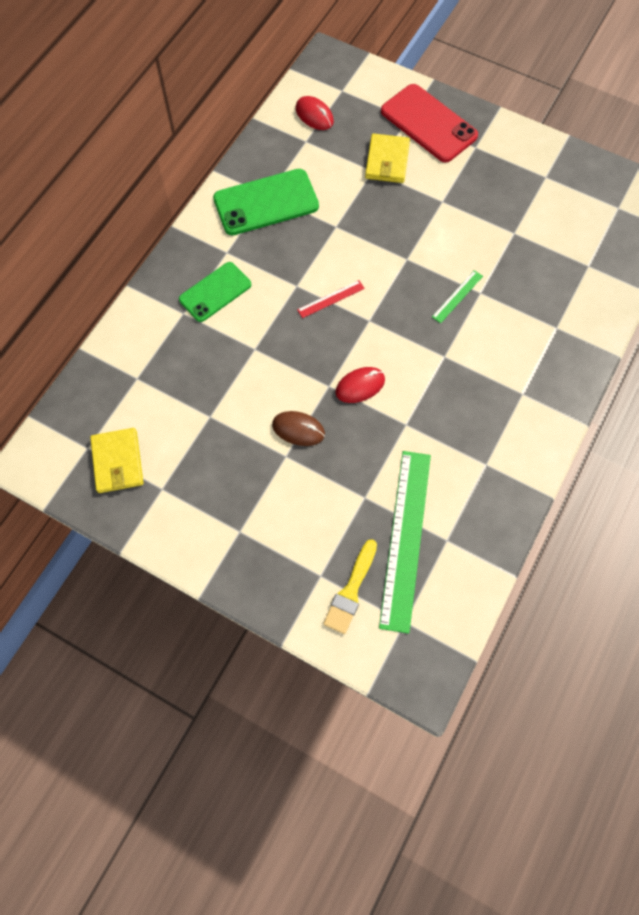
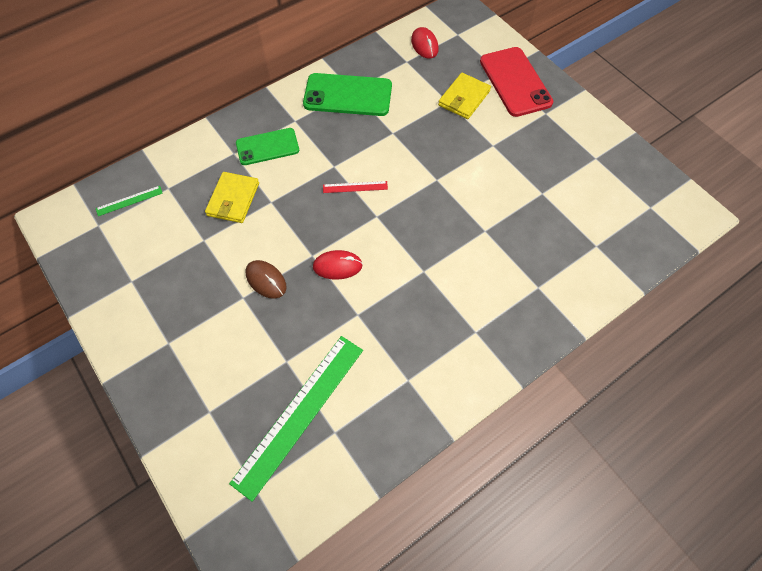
camera: 25 degrees right, 5 degrees down
(118, 462) = (113, 245): yellow wallet -> yellow wallet (233, 199)
(351, 591) = (226, 438): yellow brush -> none
(457, 296) = (463, 226): green ruler -> green ruler (129, 201)

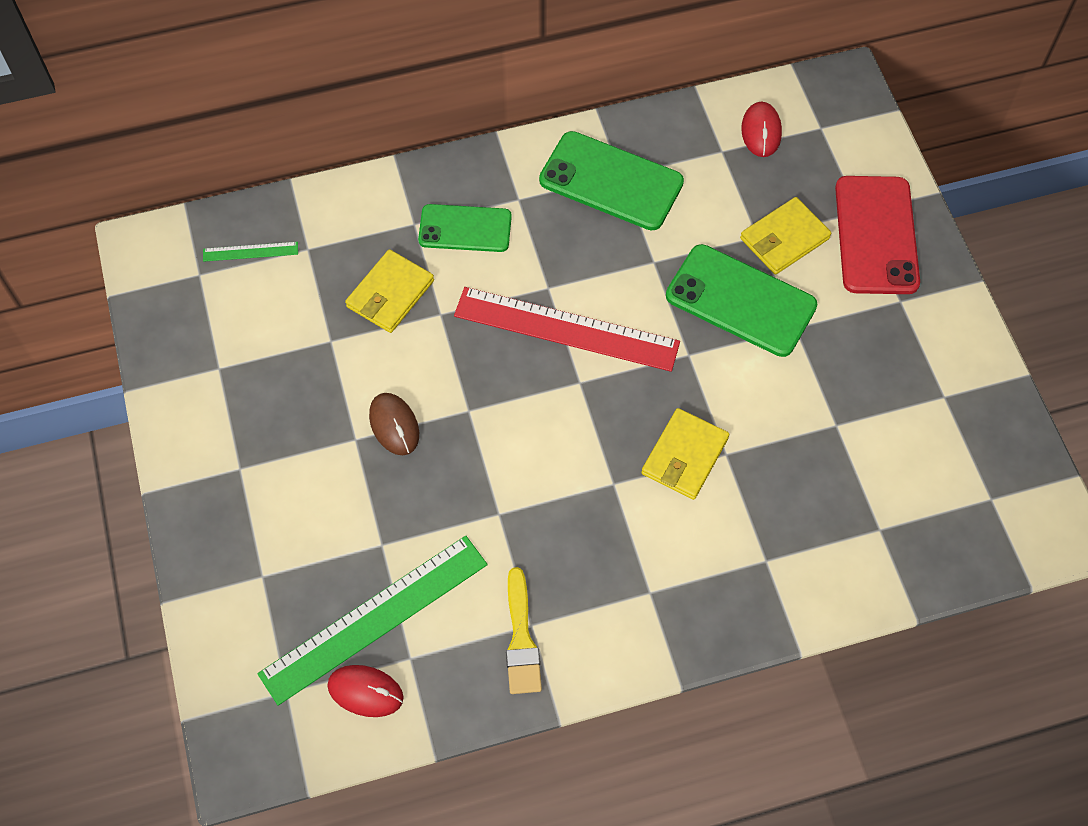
camera: 20 degrees right, 0 degrees up
(337, 266) = (497, 437): red mouse -> red mouse (365, 691)
(355, 187) = (566, 329): red ruler -> red ruler, size x2.32
(405, 392) = (521, 639): none -> yellow brush
(454, 140) = (740, 301): none -> green phone
(460, 240) = (684, 456): none -> yellow wallet

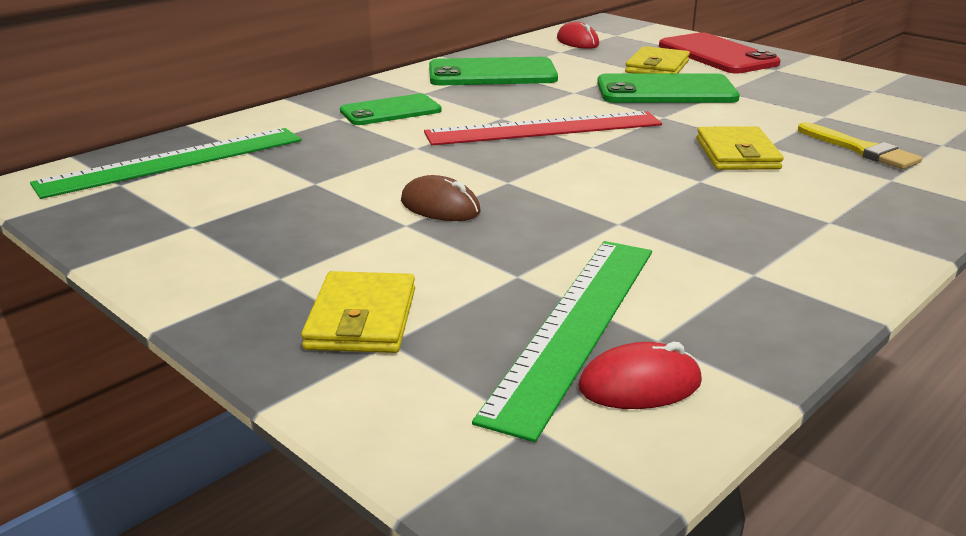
camera: 30 degrees left, 35 degrees down
(250, 251) = (173, 161): green ruler -> green ruler, size x2.32
(390, 294) = (353, 149): yellow wallet -> yellow wallet (362, 319)
(521, 639) = (758, 285): yellow brush -> yellow brush (861, 149)

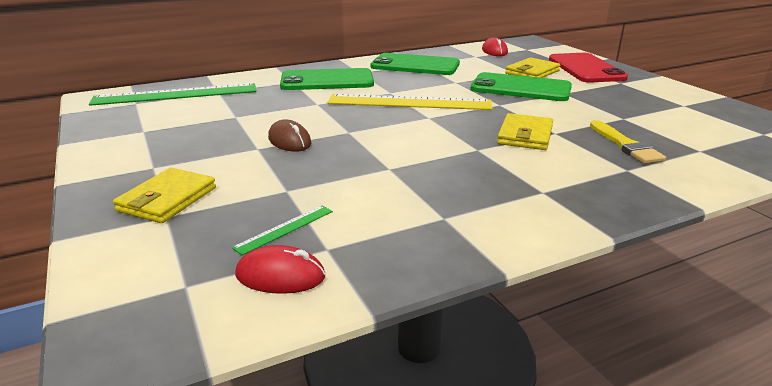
camera: 20 degrees right, 0 degrees up
(390, 111) = (327, 81): green phone -> green phone, size x1.50
(544, 129) = (409, 102): red ruler -> yellow ruler
(575, 326) = (284, 229): green ruler -> green ruler, size x0.43

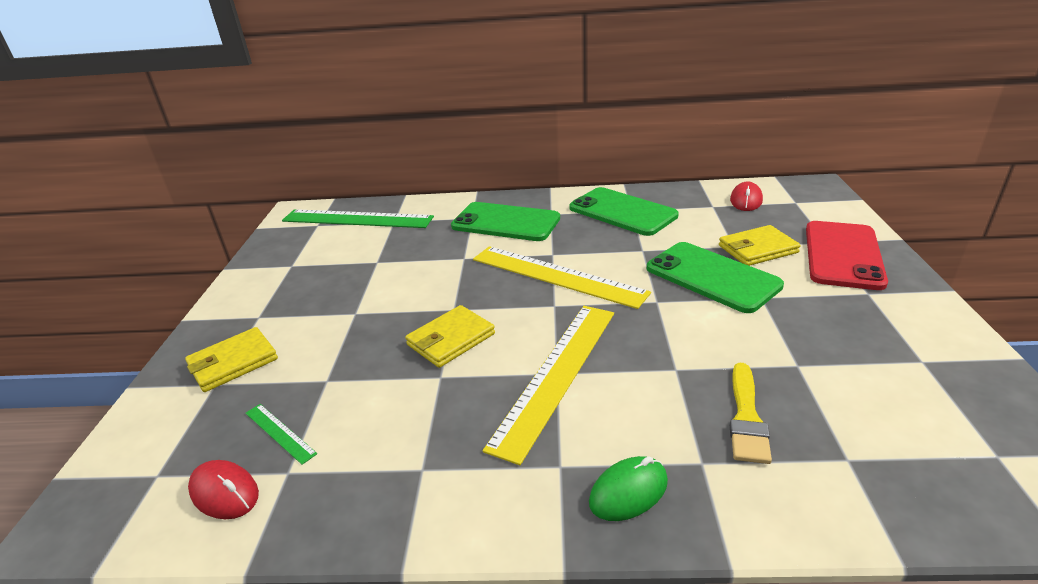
camera: 30 degrees right, 5 degrees up
(284, 229) = (280, 433): green ruler -> green ruler turned 60 degrees clockwise
(289, 141) = (390, 309): brown mouse -> none
(479, 150) = (556, 374): none -> yellow ruler
(525, 135) = (633, 364): yellow wallet -> yellow wallet (451, 339)
(602, 192) = (628, 491): none -> green mouse

